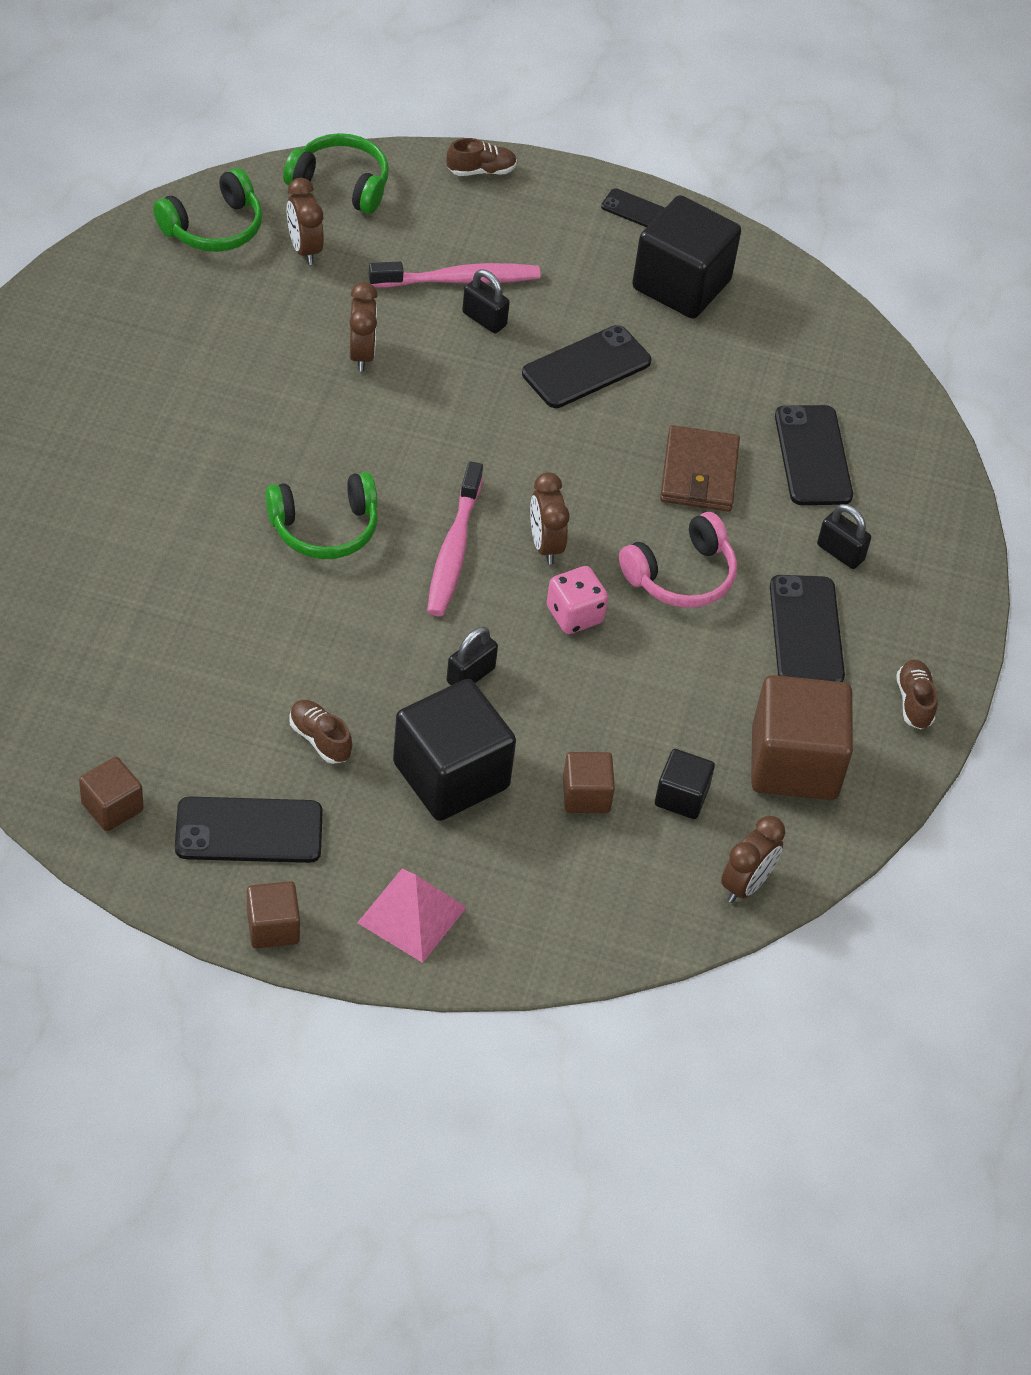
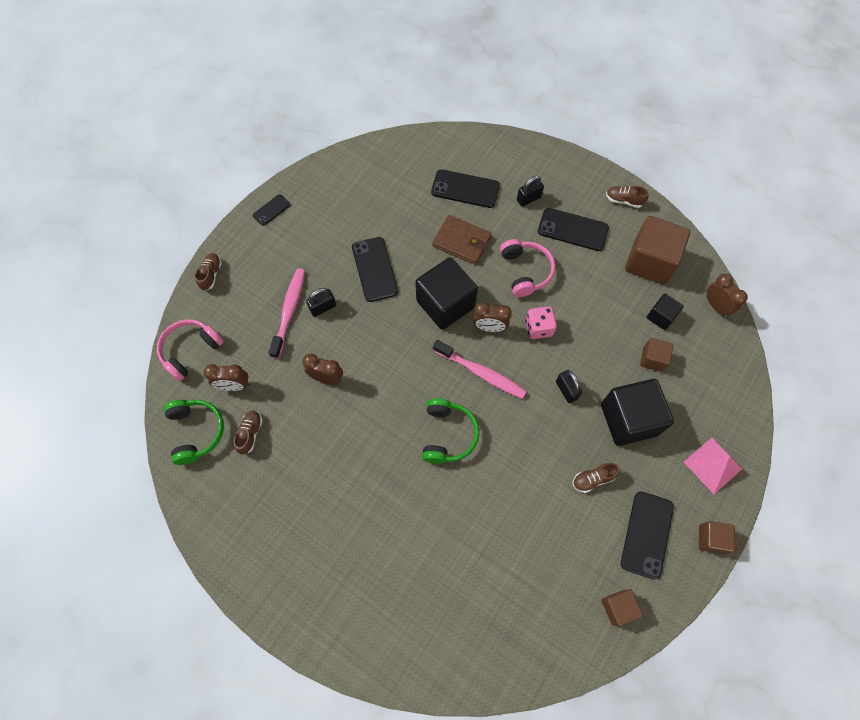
camera: 65 degrees left, 15 degrees up
(234, 288) = (250, 433): none -> brown shoe
(341, 184) = (190, 351): green headphones -> pink headphones
(681, 284) = (332, 207): black cube -> black cube (445, 304)

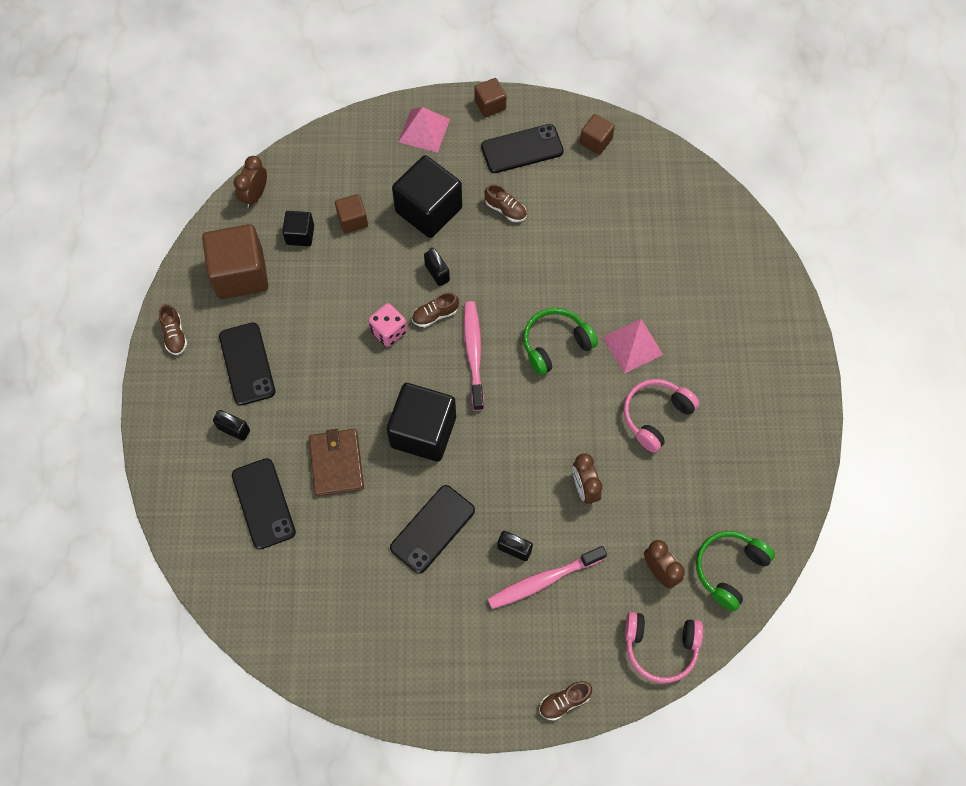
camera: 125 degrees left, 0 degrees up
(250, 433) = (690, 517): brown shoe -> brown shoe (435, 315)
(271, 210) = (437, 701): black phone -> none
(405, 492) = (633, 345): none -> pink pyramid
(489, 327) = (420, 375): brown clock -> none
(525, 271) = (331, 379): pink headphones -> pink headphones (656, 416)
(566, 390) = (437, 273): black padlock -> black padlock turned 60 degrees counterclockwise

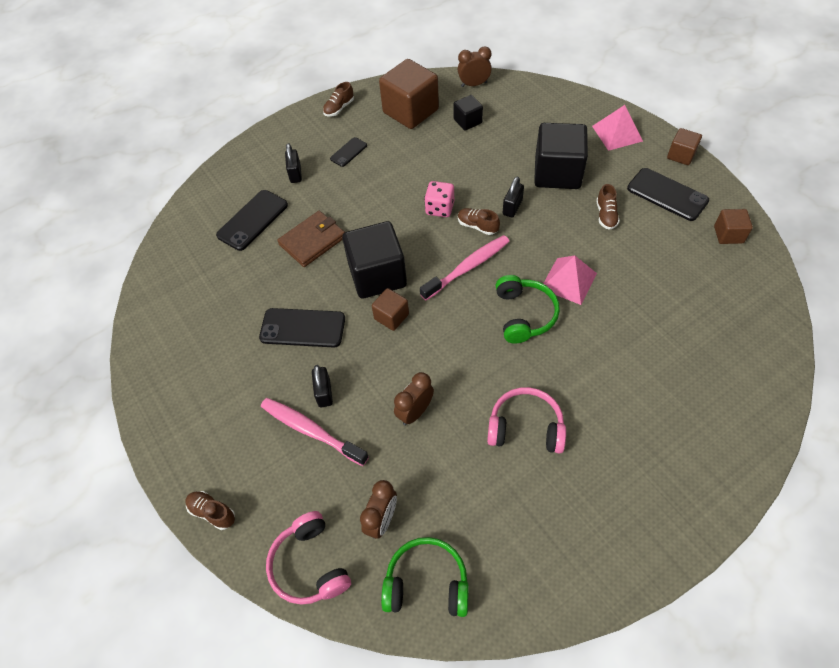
camera: 60 degrees right, 10 degrees down
(247, 364) = (348, 152): black phone -> black phone, size x0.56
(352, 220) = (506, 139): brown cube -> brown cube (391, 316)
(555, 344) = (524, 315): green headphones -> green headphones turned 60 degrees clockwise
(633, 345) = (574, 370): pink pyramid -> pink pyramid (568, 281)

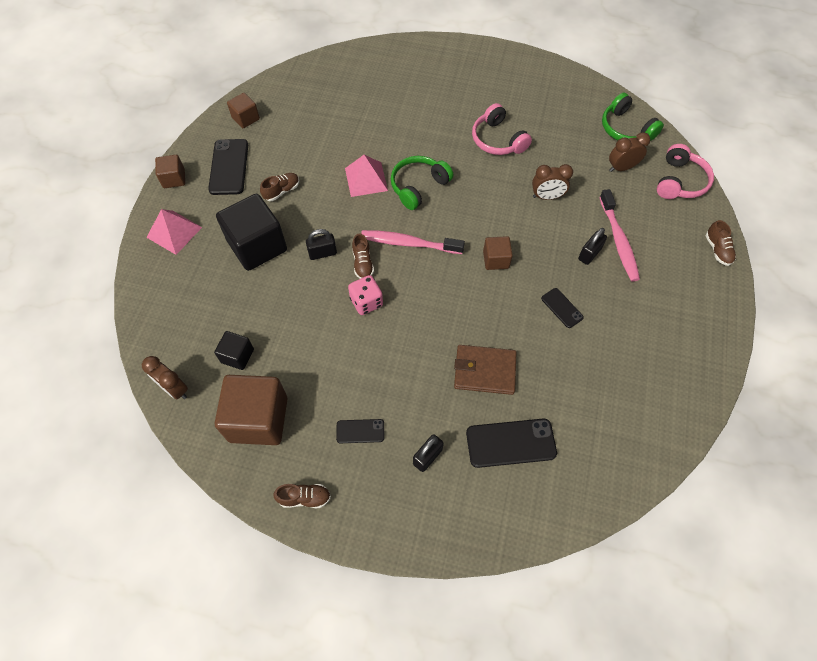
camera: 135 degrees left, 5 degrees up
(302, 328) = (562, 308): black phone -> black phone, size x0.56
(377, 275) = (471, 296): black cube -> none

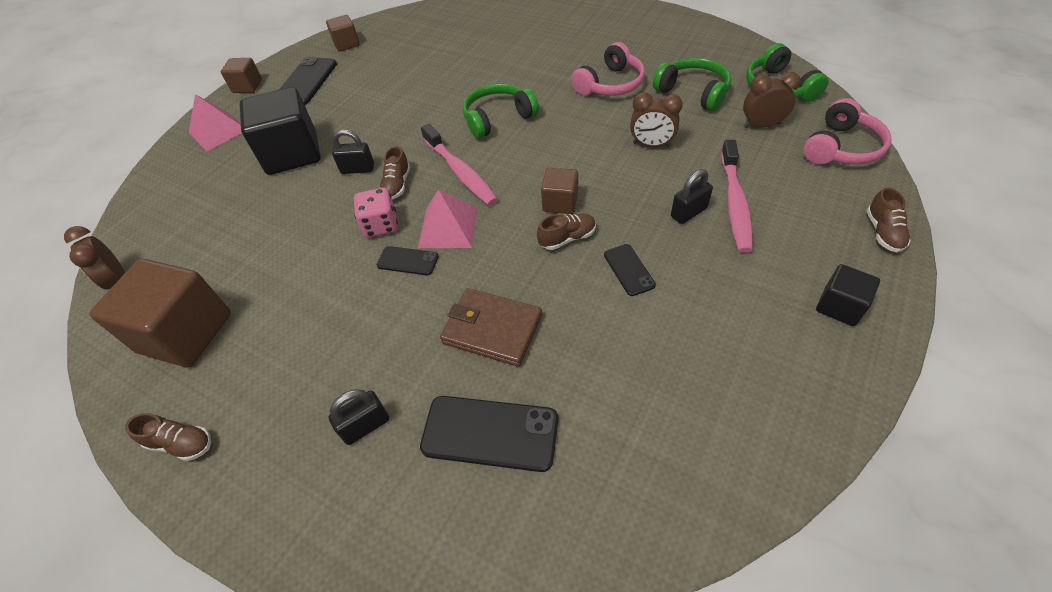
camera: 20 degrees right, 10 degrees down
(237, 356) = (206, 258): black cube -> black cube (839, 306)
(282, 191) = (347, 107): brown shoe -> brown shoe (567, 238)
(360, 431) = (296, 372): black phone -> black phone (408, 261)
(366, 179) = (442, 106): pink pyramid -> pink pyramid (448, 227)
(409, 243) = (460, 172): pink toothbrush -> pink toothbrush turned 150 degrees counterclockwise
(497, 140) = (610, 84): pink headphones -> pink headphones turned 120 degrees counterclockwise
(564, 141) = (693, 92): none -> green headphones

